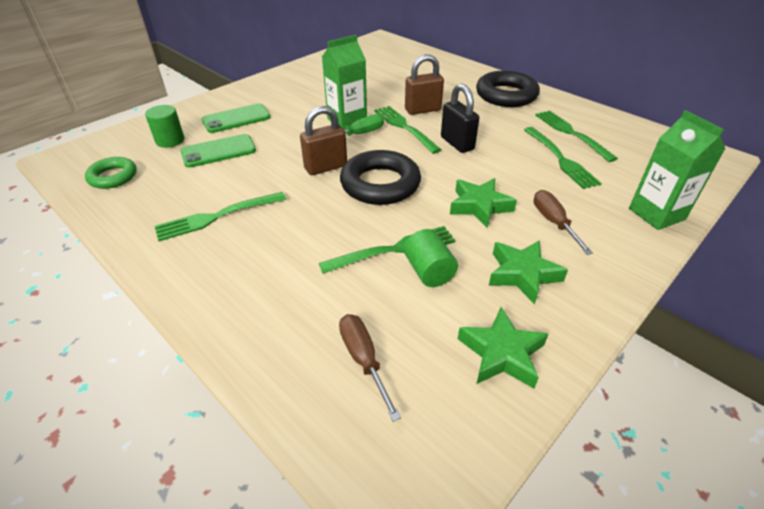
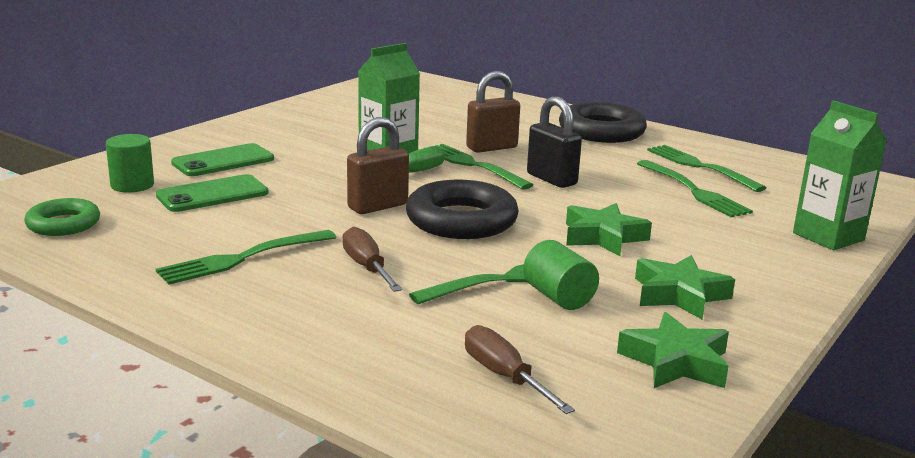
camera: 10 degrees left, 20 degrees down
(553, 222) = (703, 248): brown screwdriver -> brown screwdriver (367, 267)

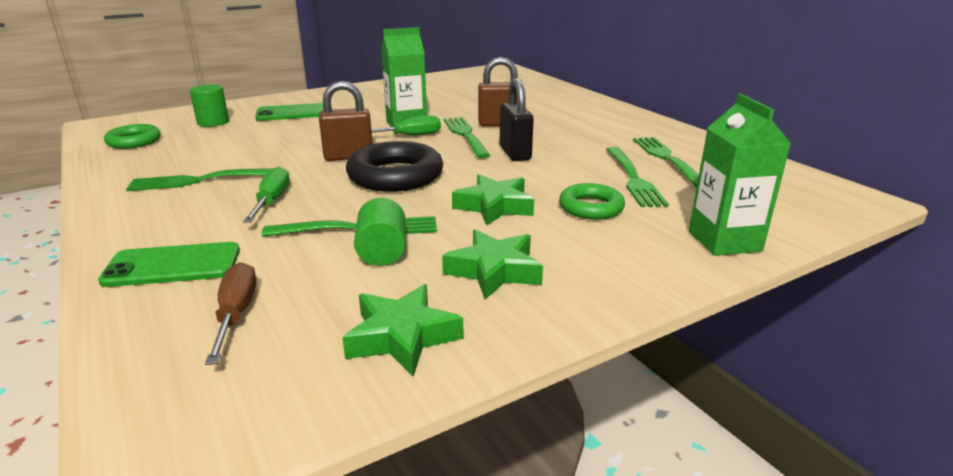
camera: 25 degrees right, 5 degrees up
(212, 194) = (251, 134): green phone -> green phone (173, 265)
(367, 267) = (271, 201): brown screwdriver -> green screwdriver
(601, 131) = (610, 121): black ring -> none
(690, 224) = (591, 207): none -> green ring

